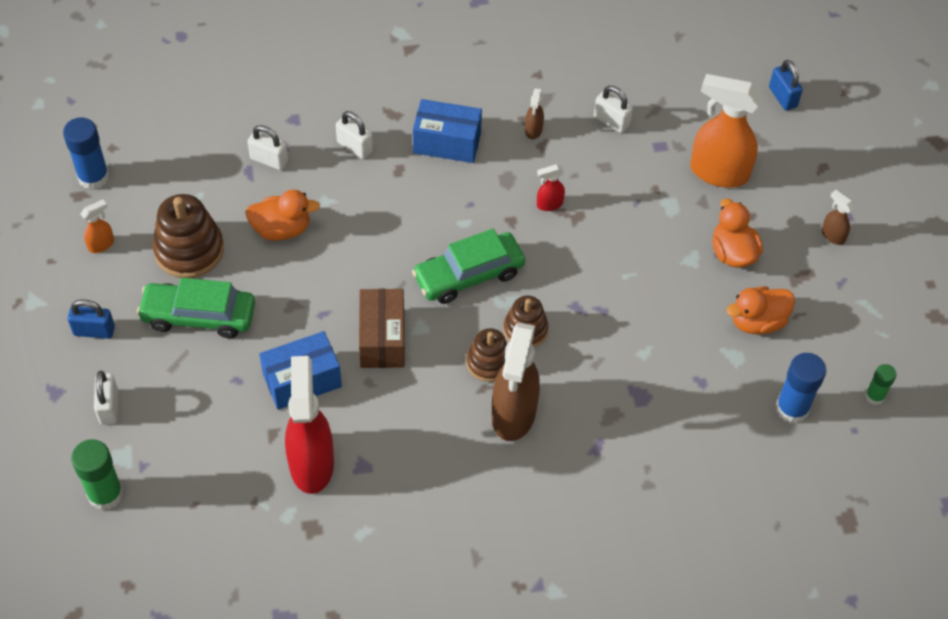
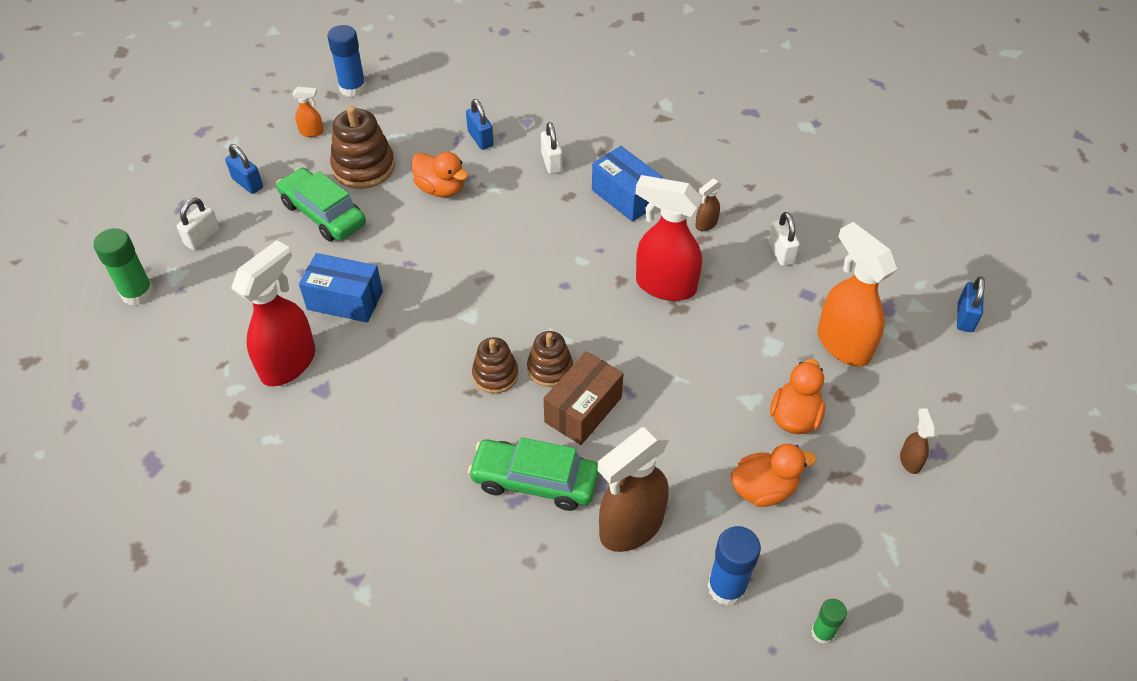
camera: 40 degrees right, 5 degrees down
(269, 160) = (480, 139): white padlock -> blue padlock
(382, 339) = (432, 307): brown box -> brown box (583, 410)
(469, 275) = (546, 300): green car -> green car (534, 481)
(513, 415) = (474, 428): brown spray bottle -> brown spray bottle (630, 527)
(549, 204) = (664, 286): red spray bottle -> red spray bottle, size x2.25
(757, 322) = (763, 489): orange duck -> orange duck turned 150 degrees clockwise

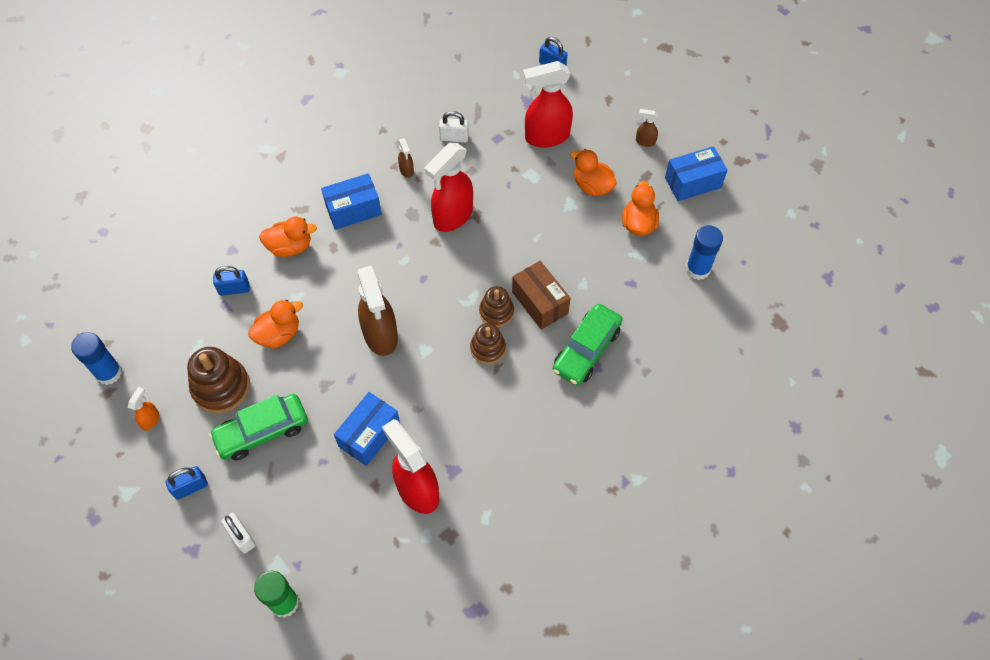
camera: 70 degrees left, 10 degrees up
(551, 162) = (290, 247): white padlock -> orange duck
(630, 527) = (640, 305): brown spray bottle -> brown spray bottle (381, 335)
(822, 632) = (740, 232): green glue stick -> none
(842, 344) = (546, 137): orange spray bottle -> red spray bottle
(876, 542) = (693, 182): none -> blue box

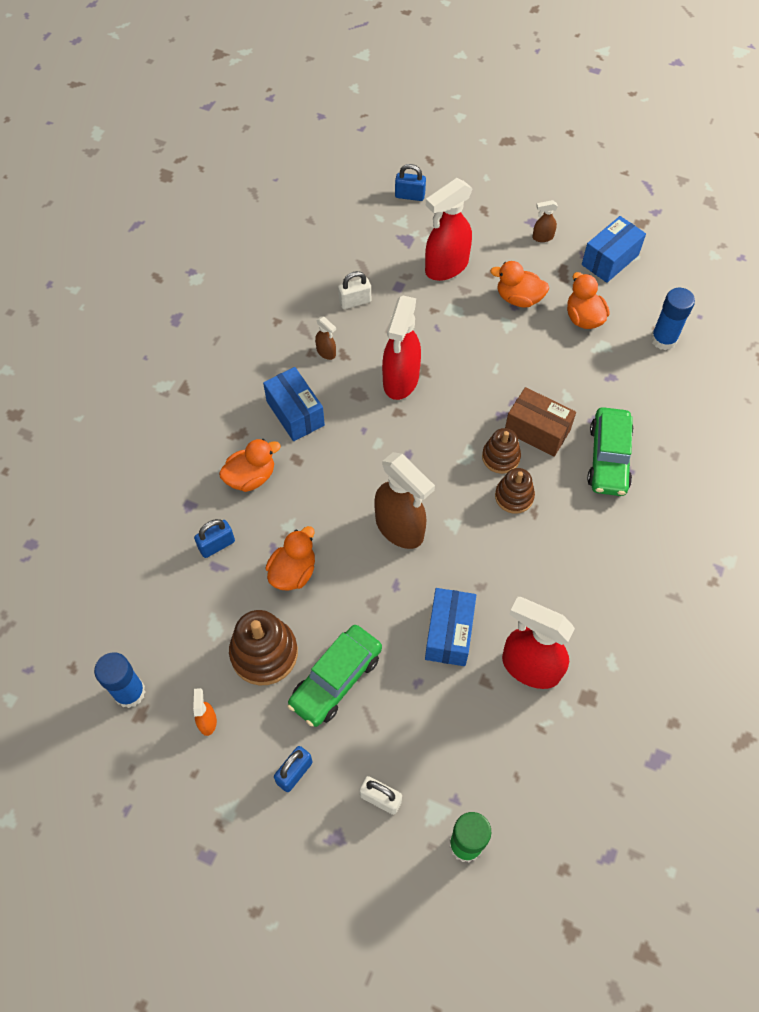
camera: 25 degrees left, 0 degrees up
(353, 210) = (295, 413): blue box -> blue box turned 75 degrees counterclockwise

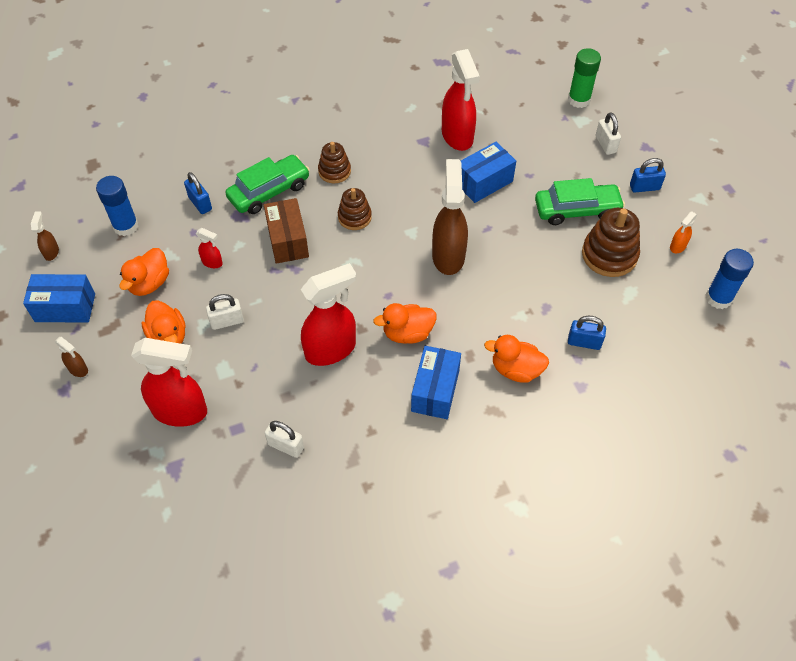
camera: 135 degrees left, 5 degrees down
(293, 572) = (546, 285): orange duck -> orange duck (407, 333)
(326, 352) = (359, 420): brown spray bottle -> brown spray bottle (51, 252)
(410, 196) = (113, 512): blue padlock -> blue padlock (200, 203)
(495, 339) = (227, 321): none -> white padlock
(500, 457) = (332, 244): brown stacking toy -> brown stacking toy (334, 171)
(565, 368) = (212, 262): none -> red spray bottle

